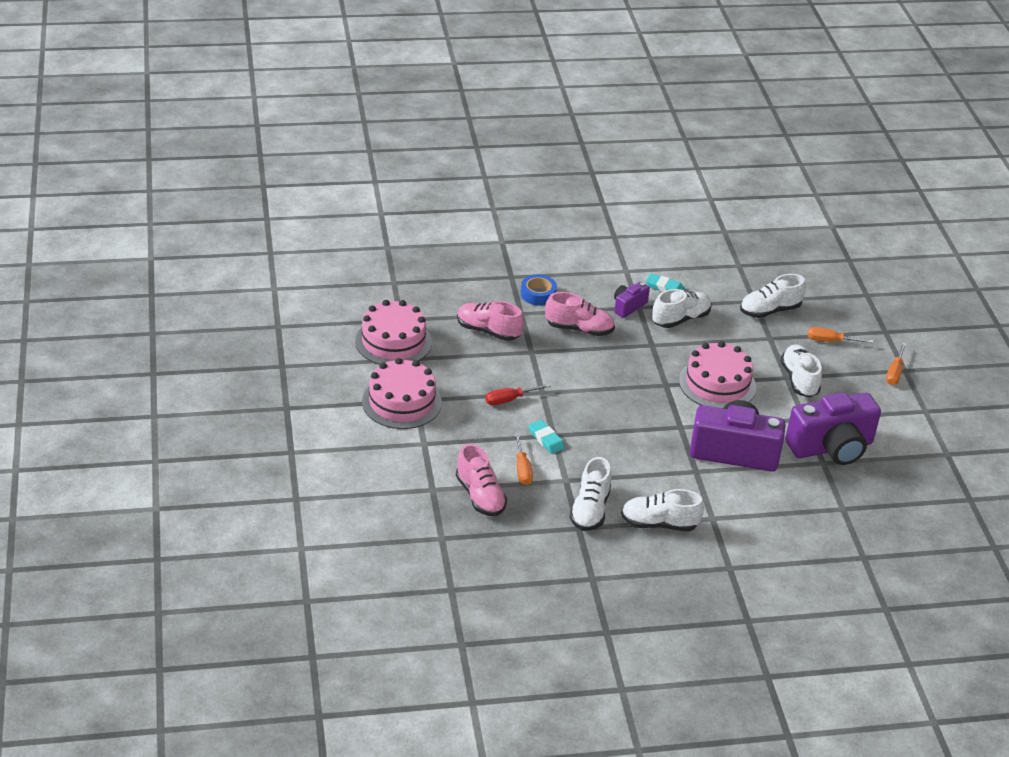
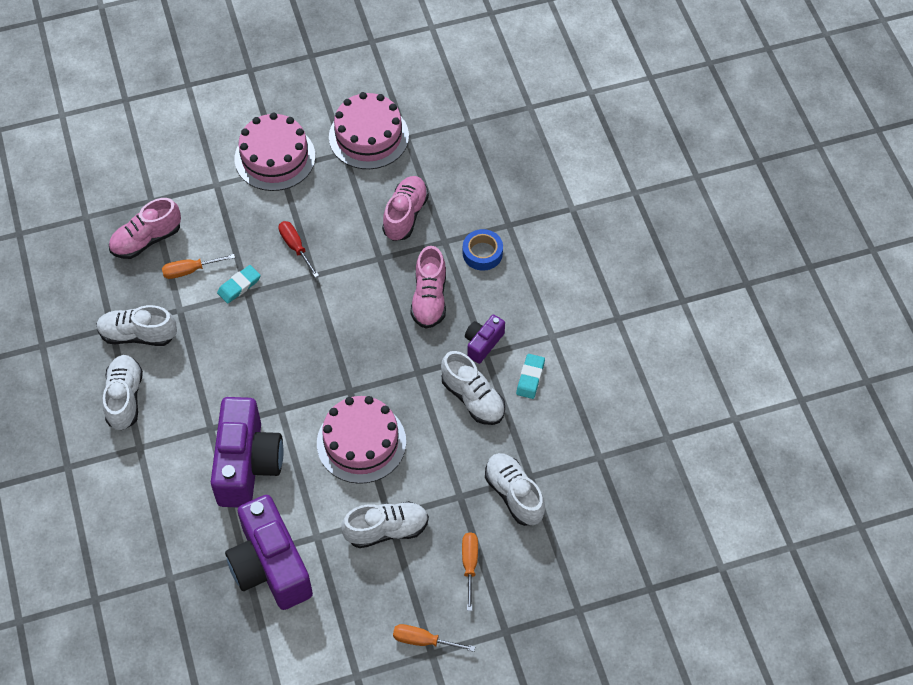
camera: 85 degrees right, 20 degrees up
(628, 306) = (483, 343): purple camera -> purple camera turned 90 degrees counterclockwise

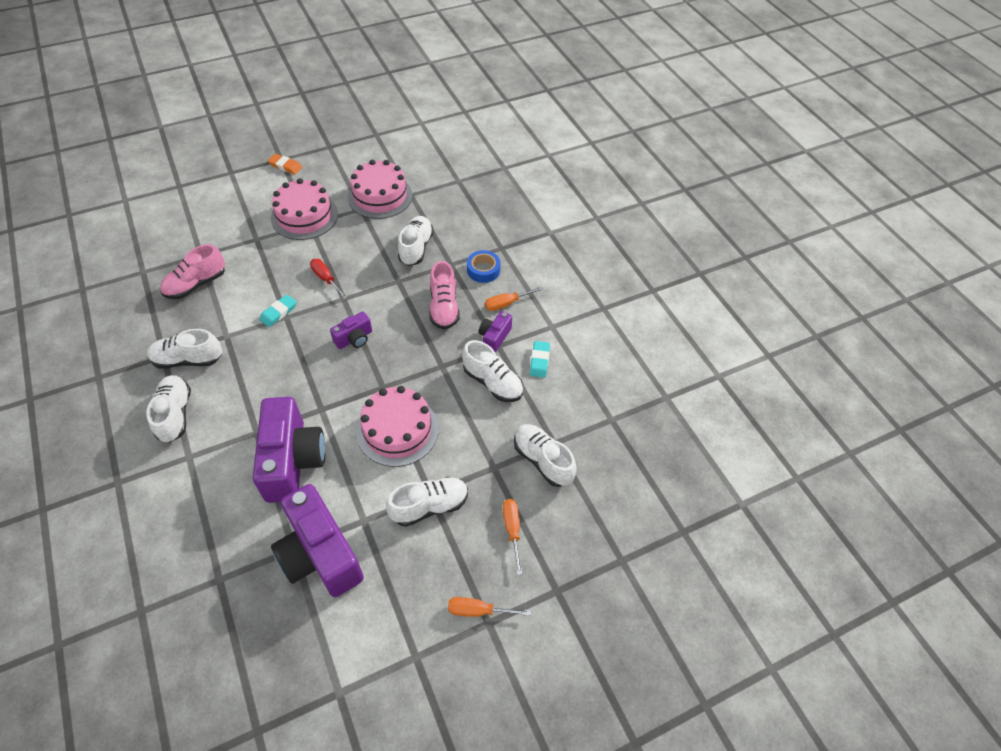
camera: 10 degrees left, 5 degrees down
(189, 270) = (234, 304): orange screwdriver -> orange screwdriver (506, 304)
(255, 81) = (285, 166): none -> orange eraser
(323, 328) = (354, 339): none -> purple camera
(405, 215) = (416, 248): pink shoe -> white shoe

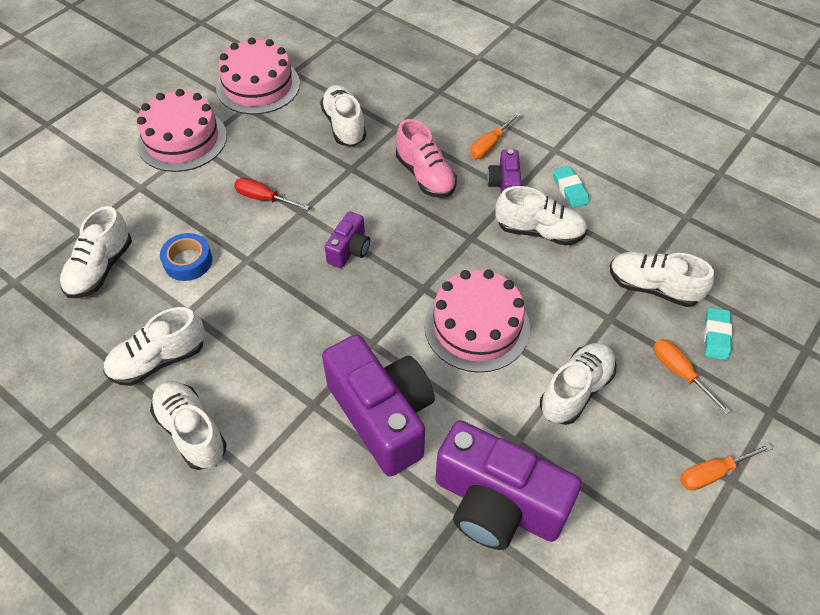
camera: 25 degrees left, 0 degrees up
(196, 284) = (100, 269): pink shoe -> white shoe
(278, 312) = (234, 258): turquoise eraser -> turquoise eraser (716, 336)
(285, 166) = (114, 93): orange eraser -> none
(483, 270) = (437, 121): blue tape -> blue tape (188, 261)

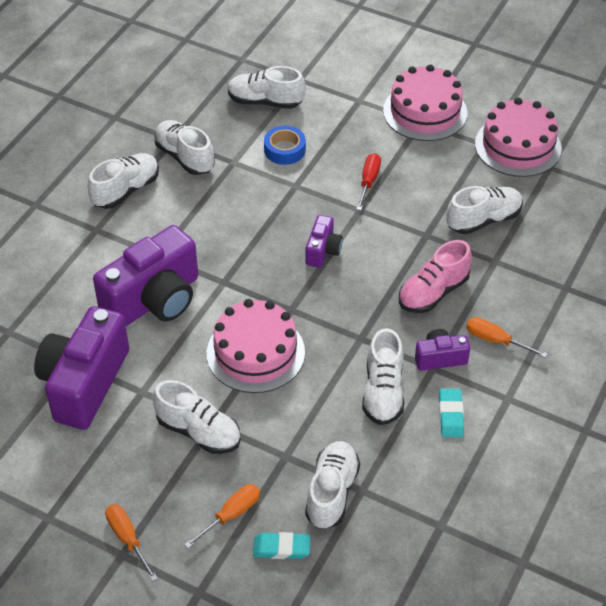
camera: 80 degrees right, 5 degrees down
(349, 250) = (323, 251): purple camera -> purple camera turned 90 degrees counterclockwise
(570, 189) = (451, 415): turquoise eraser -> turquoise eraser turned 60 degrees counterclockwise

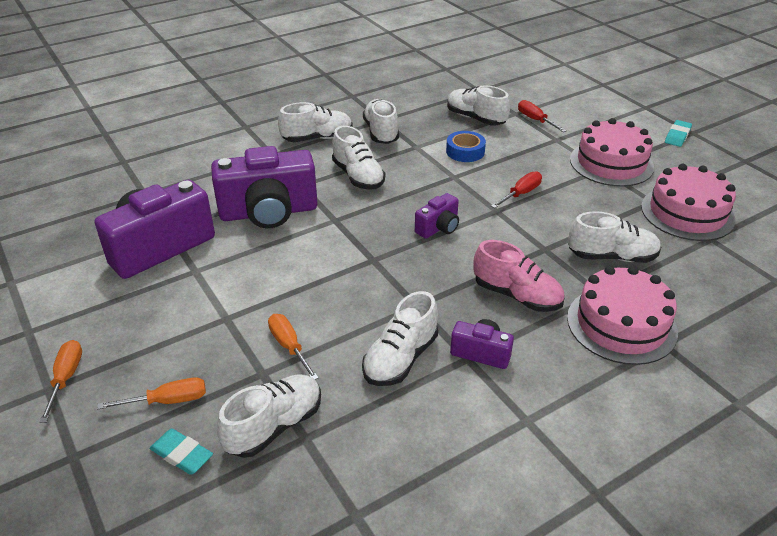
camera: 30 degrees right, 10 degrees down
(199, 431) = (208, 319): white shoe -> white shoe (358, 176)
(255, 353) = (313, 280): pink cake -> pink cake (621, 324)
(323, 81) = (535, 120): none -> red screwdriver
(433, 292) = (517, 295): pink shoe -> pink shoe turned 135 degrees counterclockwise
(451, 415) = (452, 409): turquoise eraser -> turquoise eraser (677, 136)
(495, 340) = (551, 360): orange screwdriver -> orange screwdriver (289, 346)

